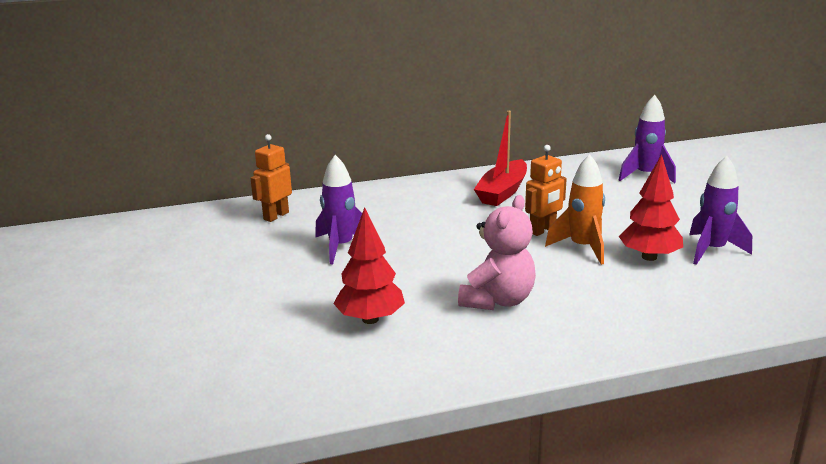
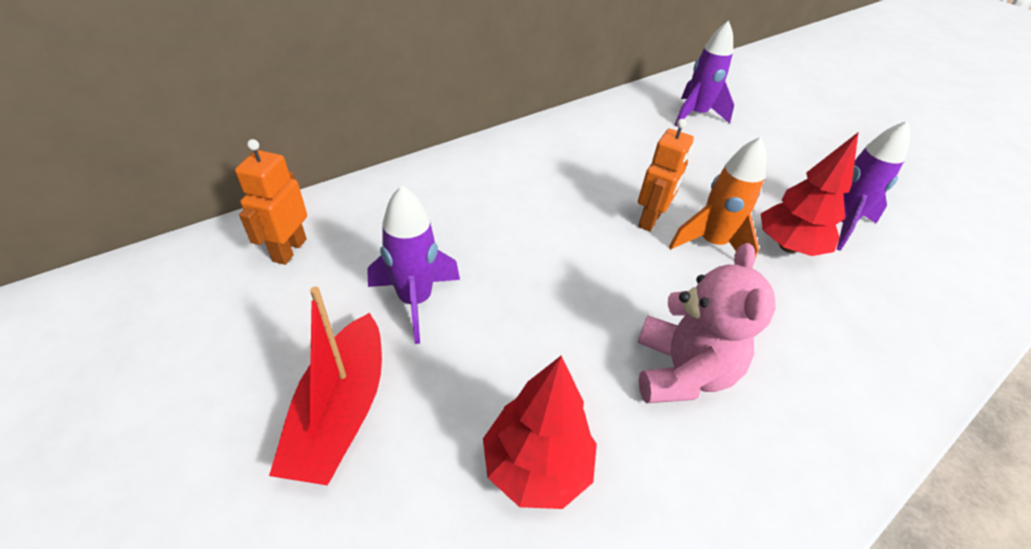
camera: 25 degrees left, 20 degrees up
(502, 192) = (566, 159): red boat -> red boat (341, 411)

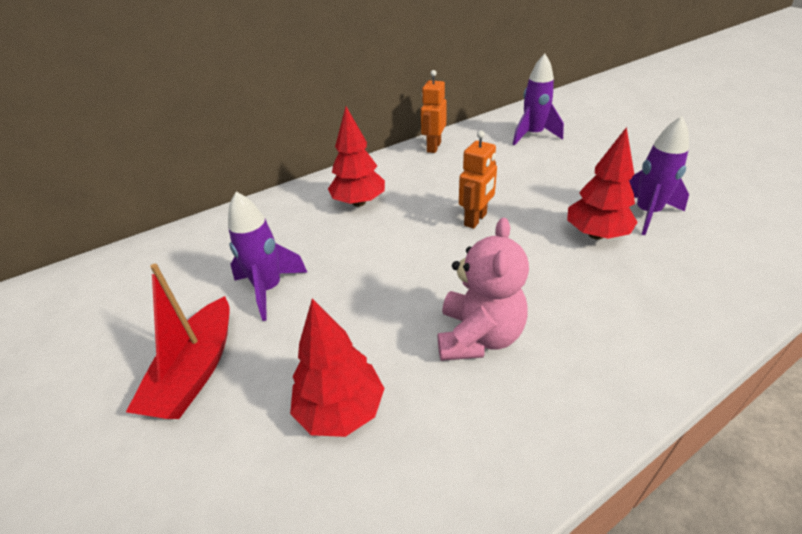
camera: 10 degrees right, 5 degrees down
(289, 250) = (180, 256): orange robot -> orange robot (433, 147)
(506, 188) = (359, 202): none -> red tree
(711, 244) = (526, 235): orange rocket -> none

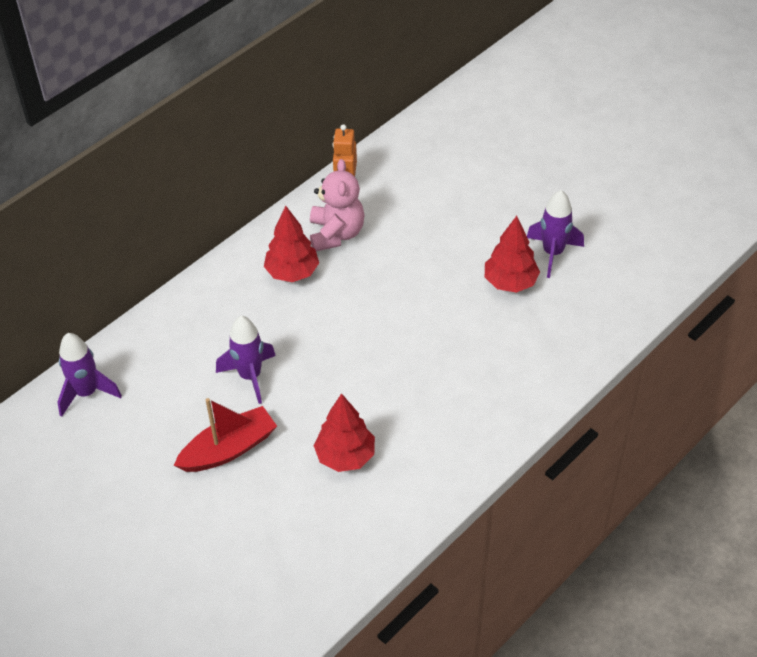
camera: 15 degrees left, 10 degrees up
(196, 371) = (228, 449): red boat -> red boat turned 120 degrees counterclockwise
(476, 220) = (407, 279): orange robot -> none
(478, 336) = (427, 389): pink teddy bear -> pink teddy bear (336, 234)
(533, 135) = (447, 155): purple rocket -> purple rocket (87, 393)

